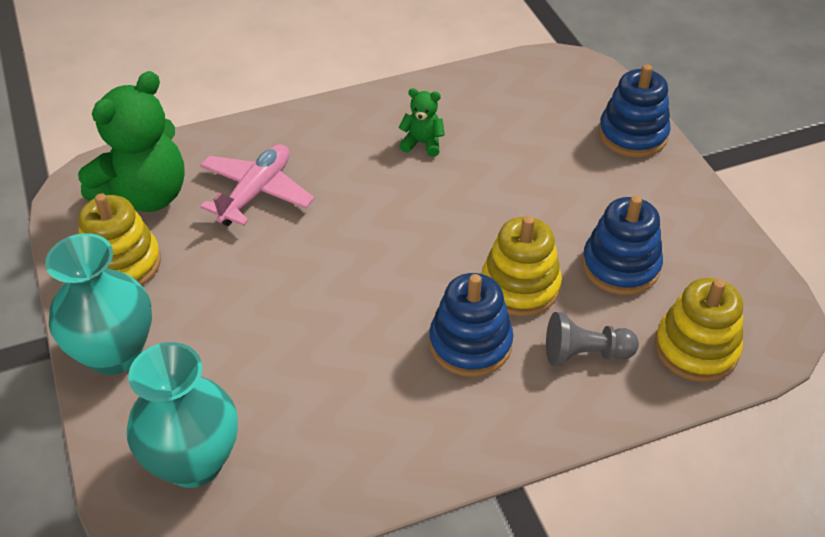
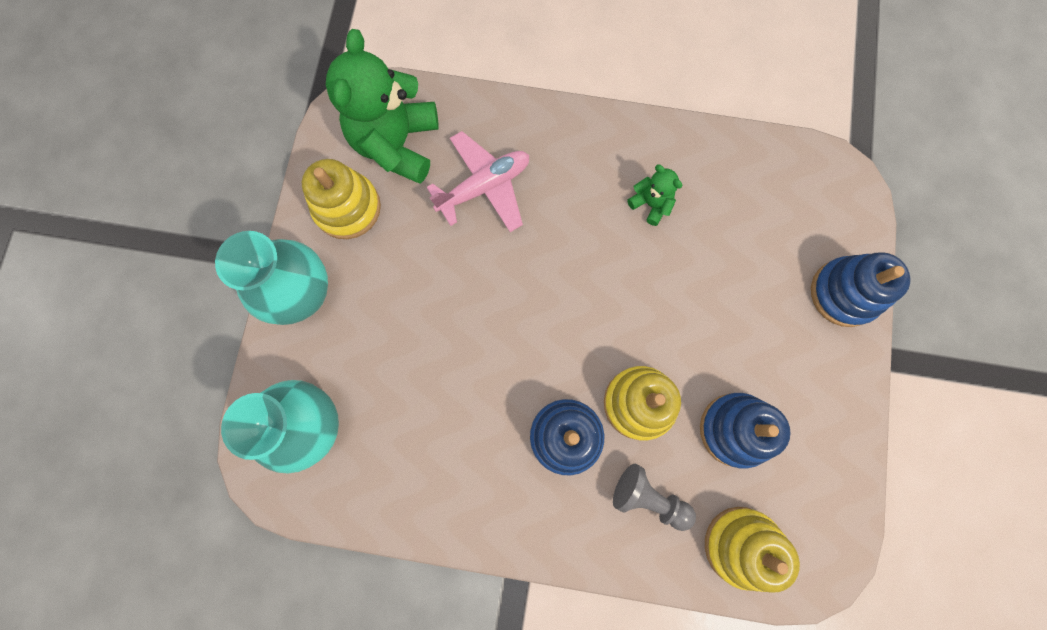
camera: 30 degrees right, 30 degrees up
(145, 196) = (397, 144): green teddy bear -> green teddy bear turned 120 degrees clockwise

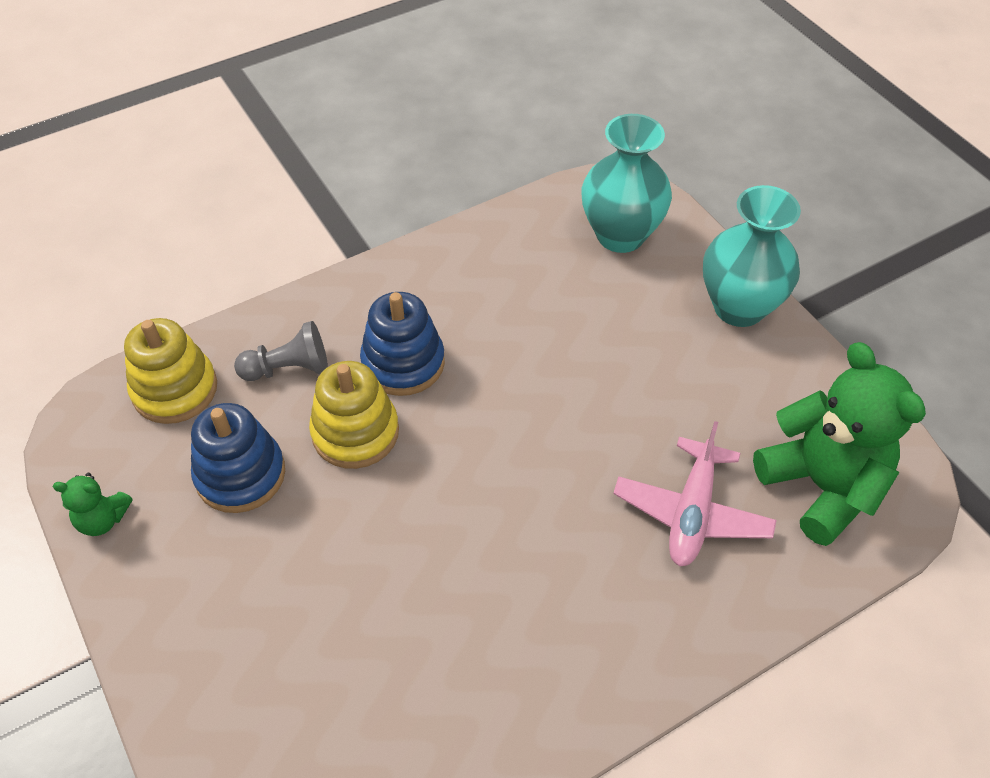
camera: 140 degrees right, 25 degrees down
(347, 208) = (791, 396): yellow stacking toy -> none
(650, 204) = (501, 633): green teddy bear -> green teddy bear (102, 519)
(844, 293) = (194, 703): blue stacking toy -> none

